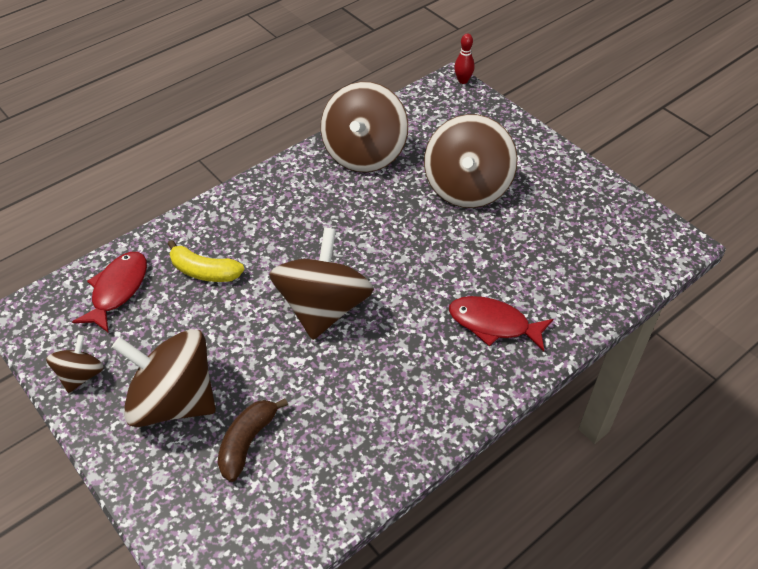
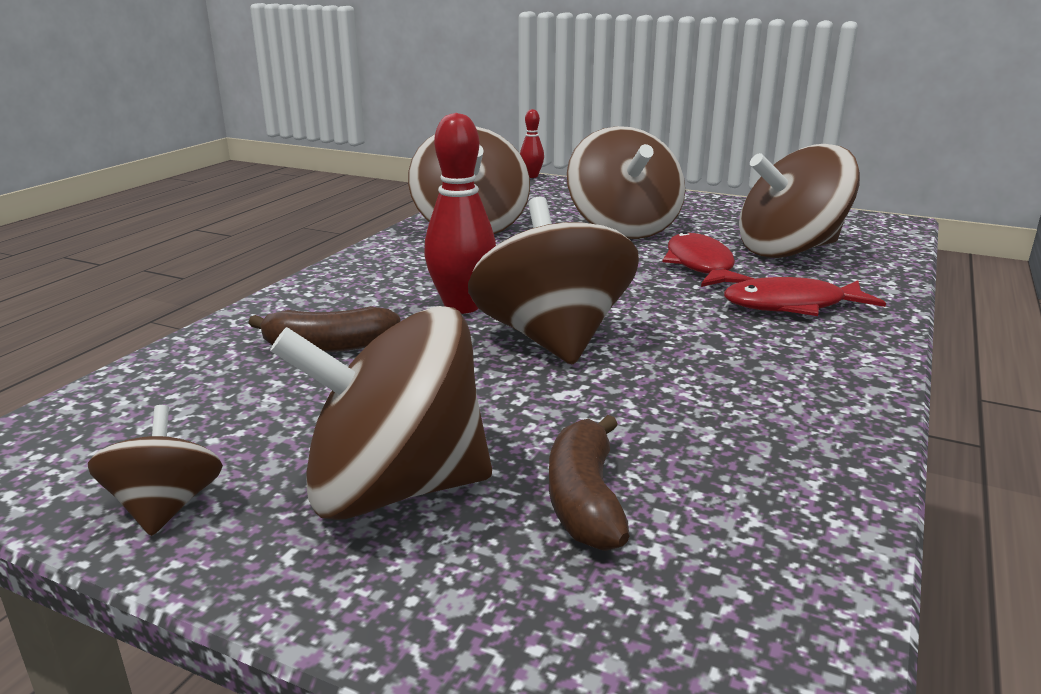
camera: 25 degrees left, 25 degrees down
(118, 290) = (180, 394): red fish -> red fish (700, 266)
(204, 271) = (328, 346): yellow banana -> brown banana
(297, 255) = (462, 307): none -> red bowling pin
(558, 257) = (789, 250): none -> brown spinning top

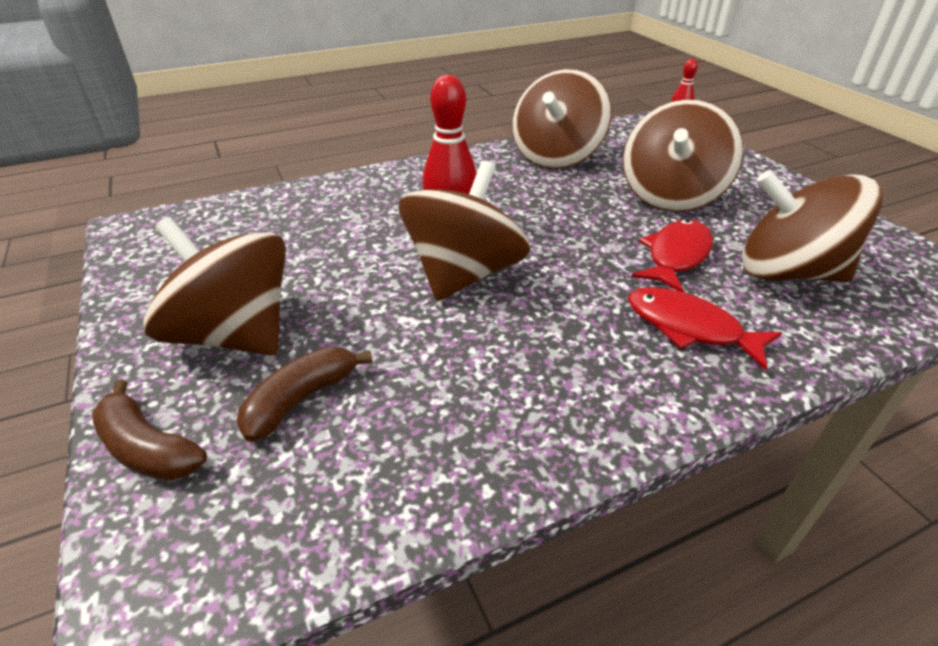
camera: 40 degrees right, 15 degrees up
(166, 507) = (148, 289): brown spinning top -> none
(328, 346) = (341, 222): brown banana -> brown banana (148, 448)

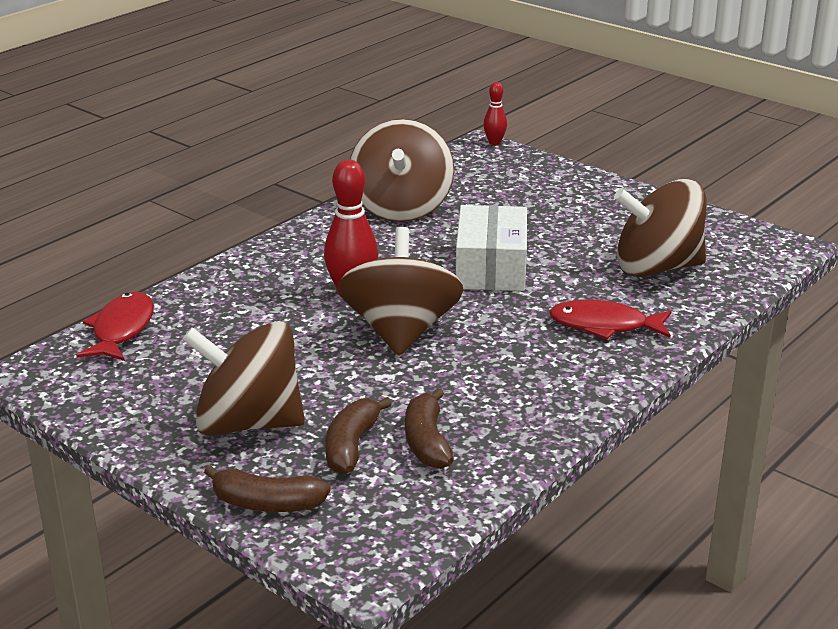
camera: 25 degrees left, 10 degrees down
(383, 423) = (427, 441): none -> brown banana
(602, 229) = (491, 267): none -> white box
(670, 196) = (532, 224): brown spinning top -> none
(676, 256) = (565, 275): red fish -> red fish (121, 330)

